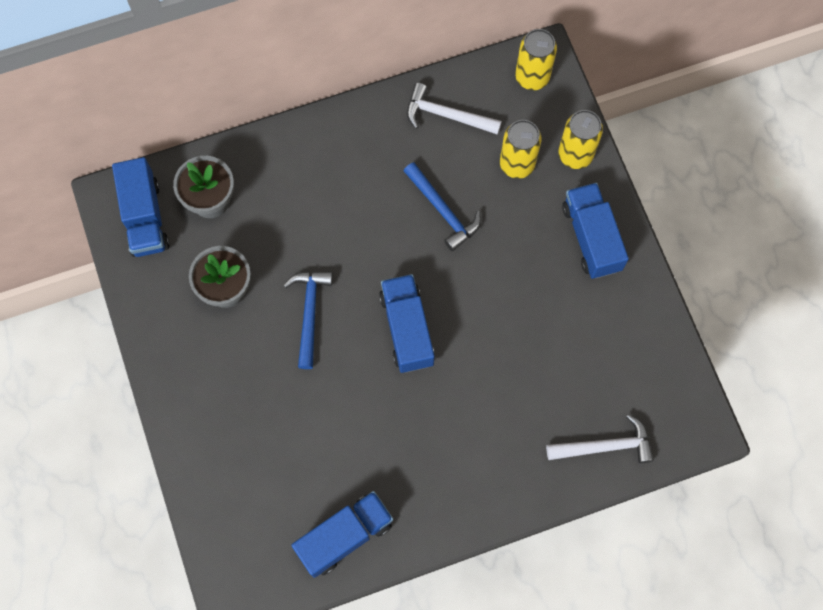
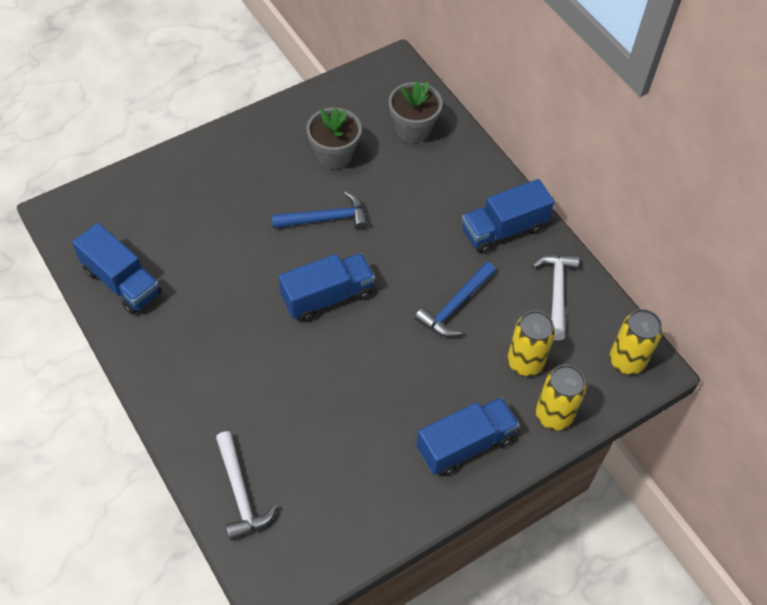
camera: 75 degrees right, 15 degrees down
(145, 217) = (384, 89): blue truck -> blue truck (503, 229)

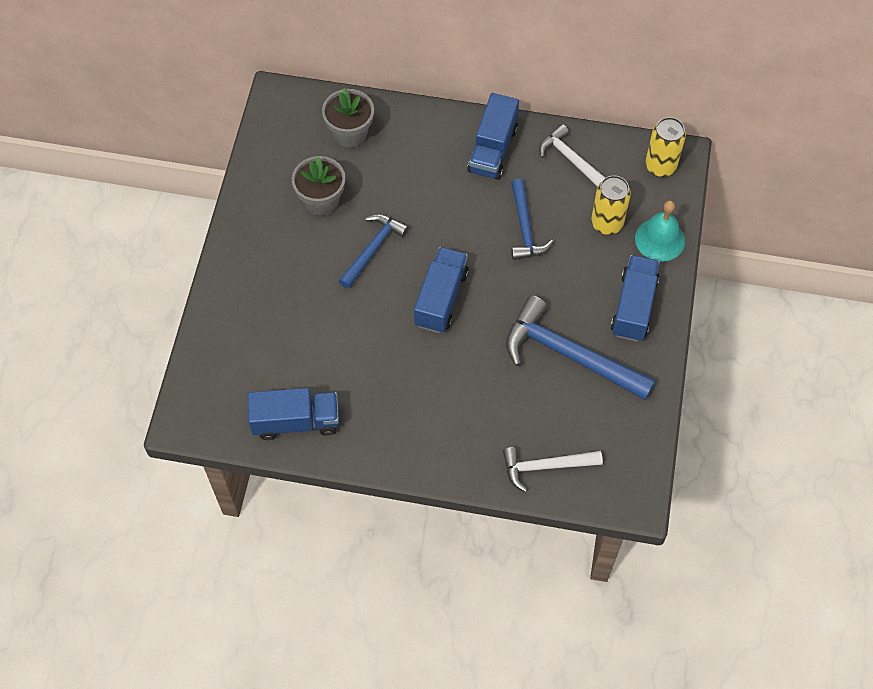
camera: 45 degrees left, 5 degrees up
(240, 493) = (545, 467): white hammer -> white hammer turned 150 degrees clockwise
(367, 429) = (569, 355): none -> blue hammer
(553, 415) = (659, 239): yellow can -> turquoise bell

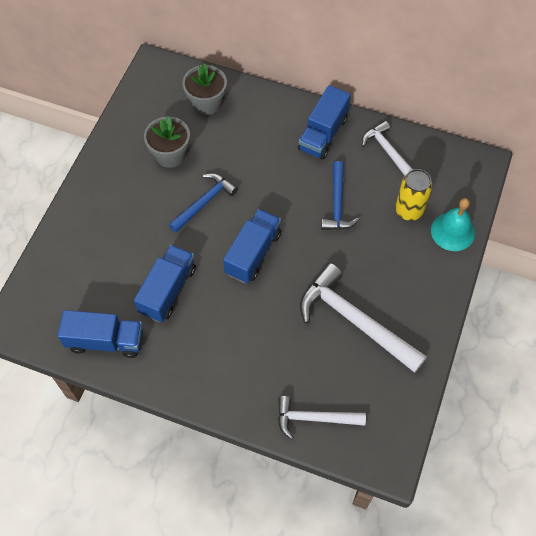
camera: 10 degrees right, 0 degrees up
(569, 355) = (354, 320): blue hammer -> white hammer
(633, 307) = (419, 287): blue truck -> blue truck (167, 290)
(660, 166) = (464, 168): yellow can -> none

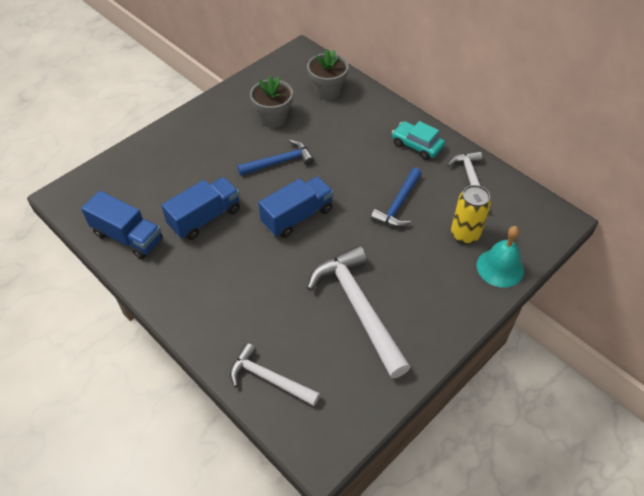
camera: 25 degrees right, 10 degrees down
(323, 134) = (417, 145): blue truck -> turquoise car

